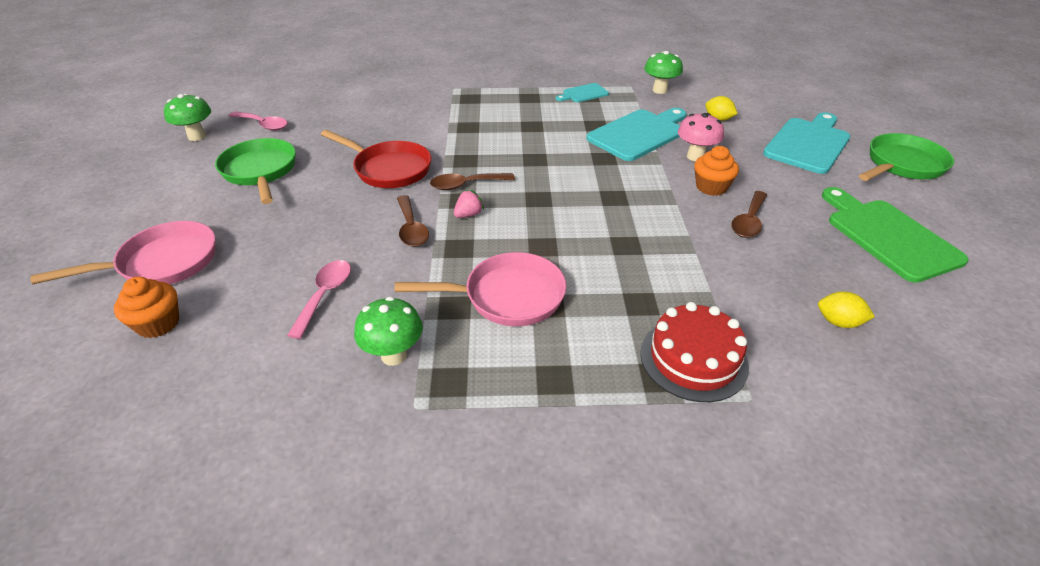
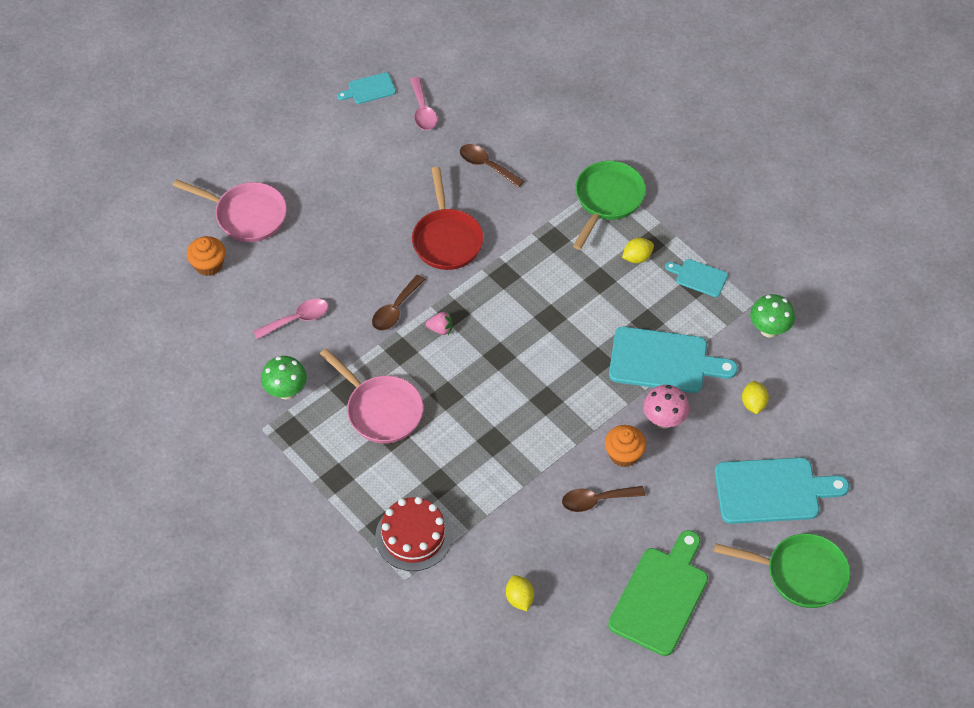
camera: 50 degrees right, 15 degrees up
(197, 136) = (369, 89): green mushroom -> turquoise cutting board
(260, 171) = (370, 169): green pan -> green pan (607, 200)
(466, 185) = (473, 300): brown spoon -> brown spoon (486, 165)
(534, 106) = (637, 257): none -> yellow lemon

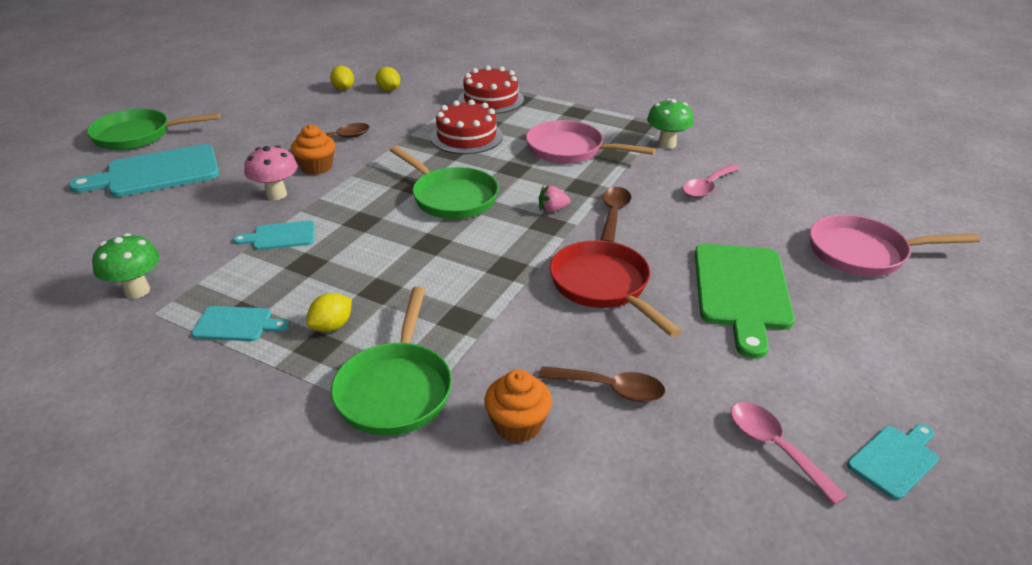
camera: 160 degrees right, 20 degrees down
(208, 265) = (845, 205): orange cupcake -> orange cupcake (518, 425)
(468, 465) = (466, 137): none -> red cake
(516, 371) = (451, 197): none -> green pan
(660, 596) = (270, 107): green cutting board -> green cutting board (742, 291)
(664, 361) = (281, 236): turquoise cutting board -> turquoise cutting board, size x0.51
(753, 404) = (169, 224): yellow lemon -> yellow lemon (343, 88)

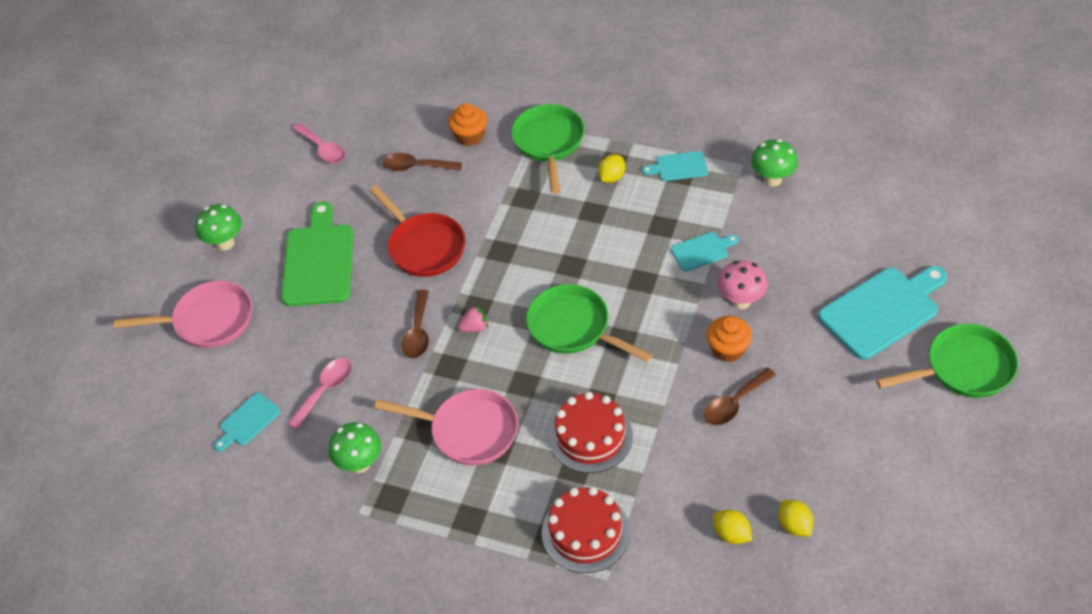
camera: 175 degrees right, 15 degrees up
(884, 330) = (225, 243): none -> green mushroom
(895, 459) = (258, 154): turquoise cutting board -> turquoise cutting board (248, 421)

